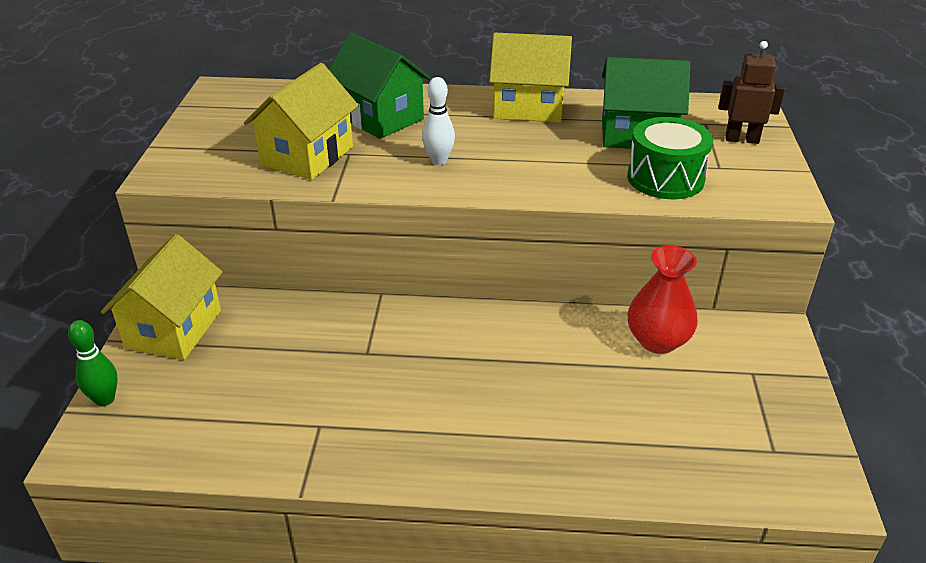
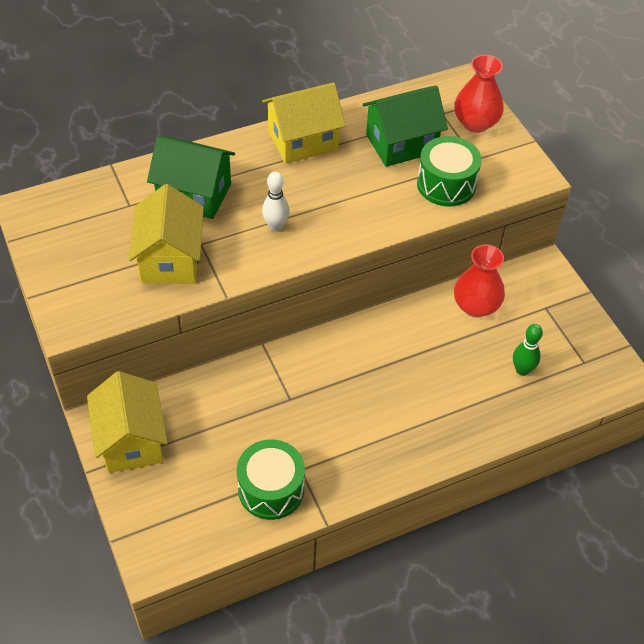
camera: 30 degrees left, 15 degrees up
(105, 399) = (133, 519): green bowling pin -> green bowling pin (522, 370)
(269, 431) = (271, 489): none -> green drum
(741, 139) = (475, 123): brown robot -> red vase

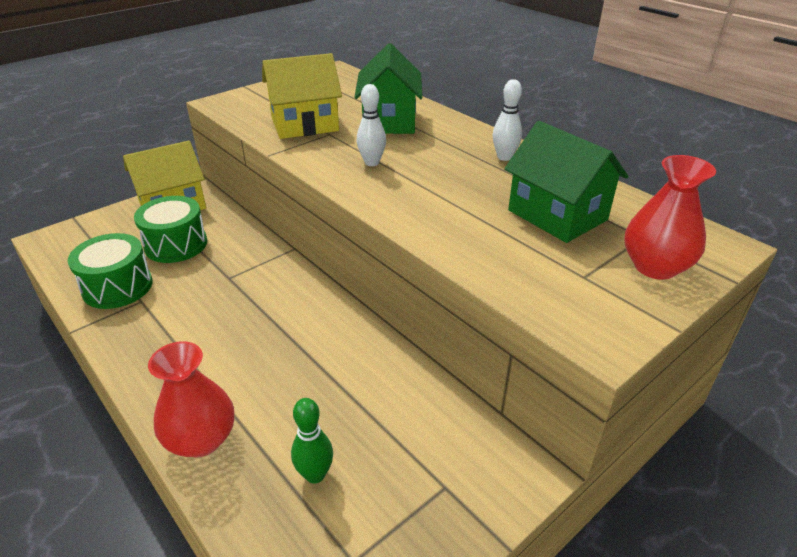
camera: 75 degrees right, 15 degrees down
(303, 140) = (504, 157): yellow house -> white bowling pin
(446, 184) = (514, 258): green drum -> green drum (176, 244)
(476, 306) = (411, 402): red vase -> red vase (201, 439)

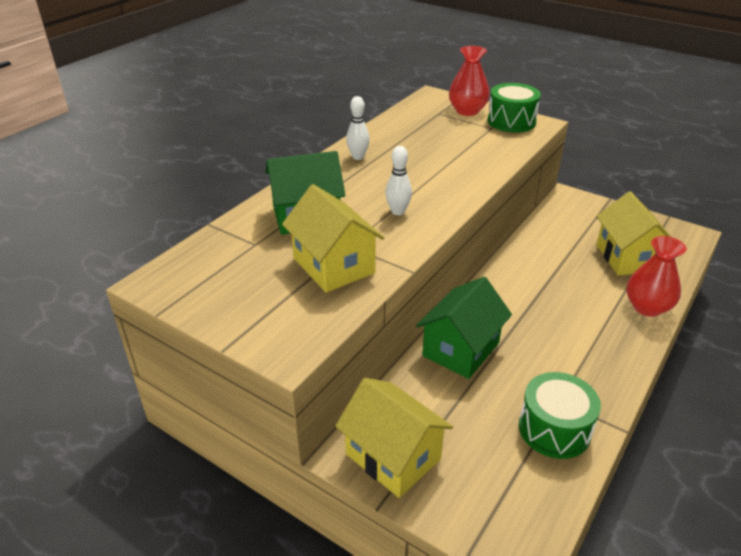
camera: 105 degrees left, 0 degrees up
(176, 244) = (466, 415): green drum -> green drum (511, 121)
(315, 474) = (627, 258): green bowling pin -> yellow house
(557, 215) = (432, 136): green house -> green house (461, 349)

